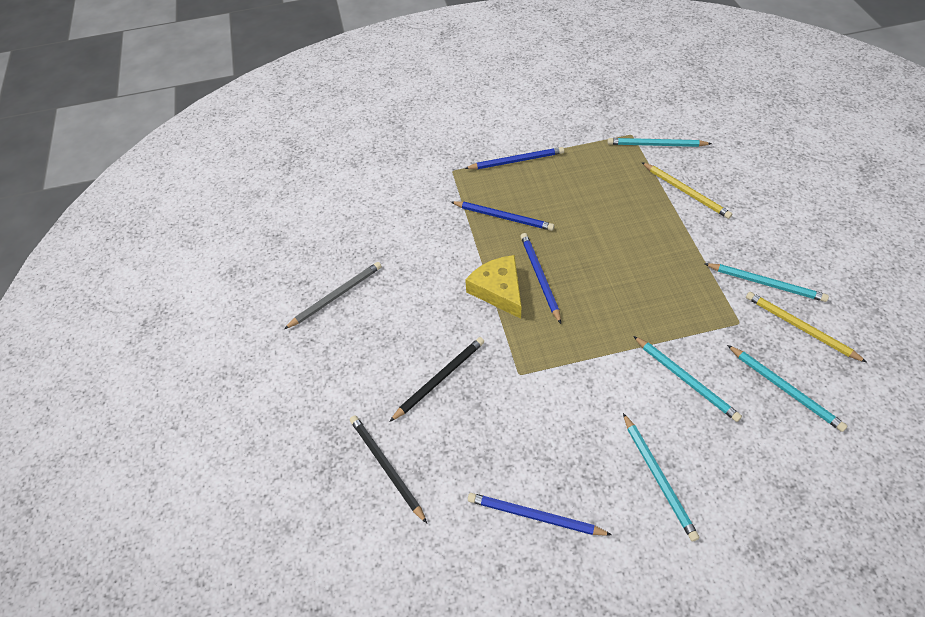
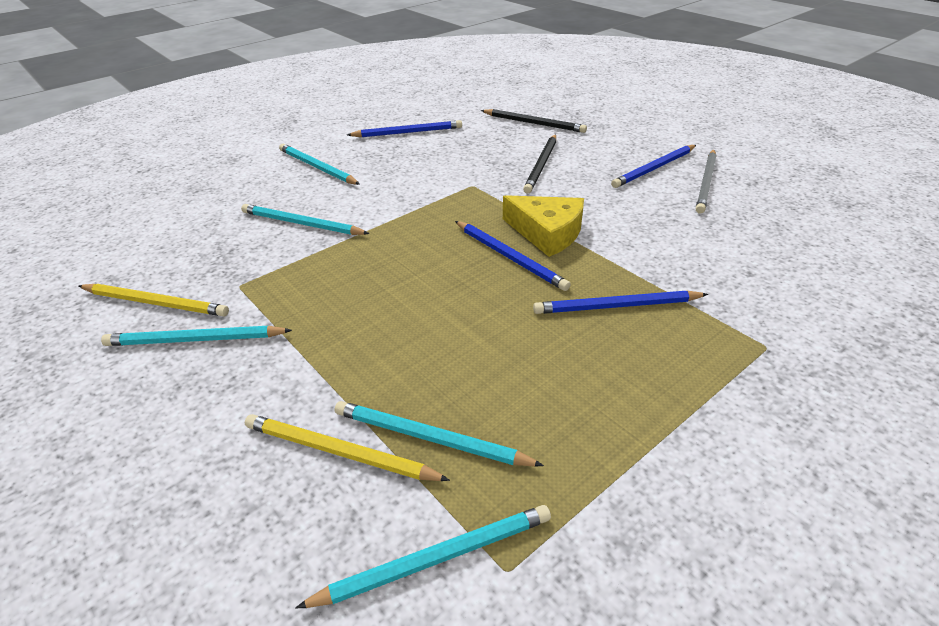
camera: 150 degrees right, 15 degrees down
(516, 161) = (687, 403): blue pencil -> blue pencil (654, 168)
(785, 389) = (190, 245): turquoise pencil -> turquoise pencil (430, 438)

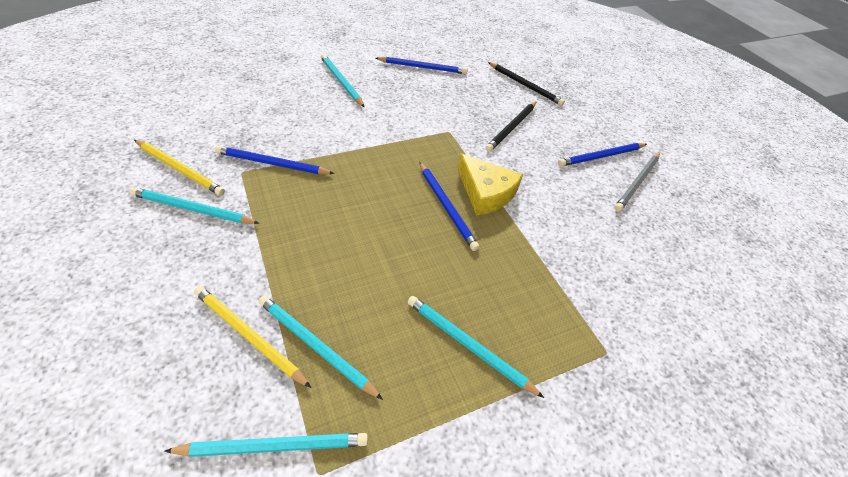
camera: 10 degrees right, 10 degrees up
(301, 224) = (308, 130): turquoise pencil -> turquoise pencil (468, 345)
(616, 306) = (506, 277): blue pencil -> blue pencil (272, 163)

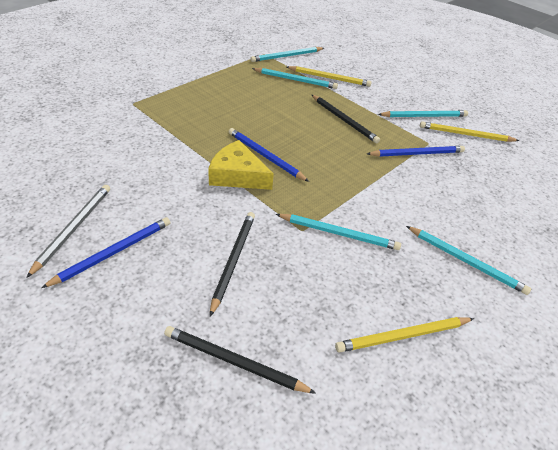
camera: 160 degrees right, 5 degrees down
(311, 232) = (344, 120): none -> black pencil
(423, 67) = (403, 336): blue pencil -> yellow pencil
(468, 345) = (218, 92): turquoise pencil -> turquoise pencil (339, 233)

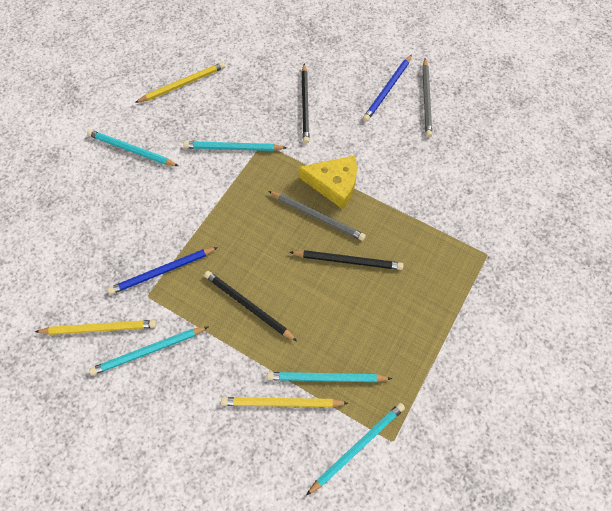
camera: 170 degrees right, 20 degrees up
(234, 362) = (281, 48): black pencil -> black pencil (348, 261)
(265, 156) = (318, 217): blue pencil -> grey pencil

